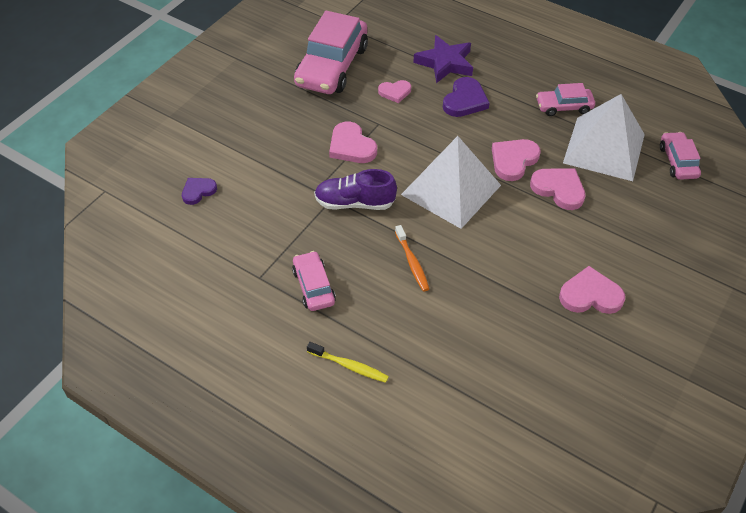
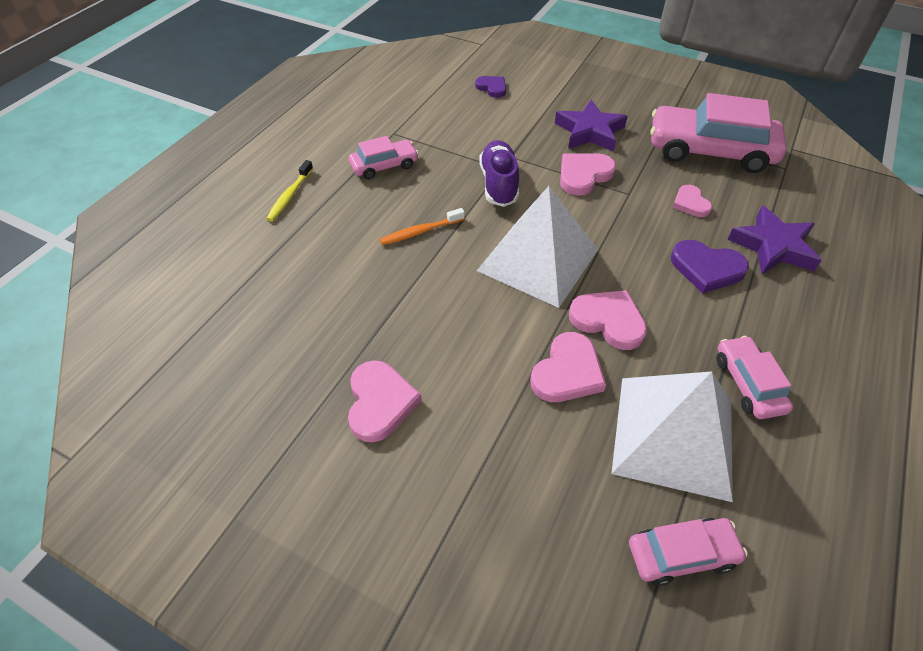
camera: 85 degrees right, 0 degrees up
(290, 132) = (590, 131): none -> purple star

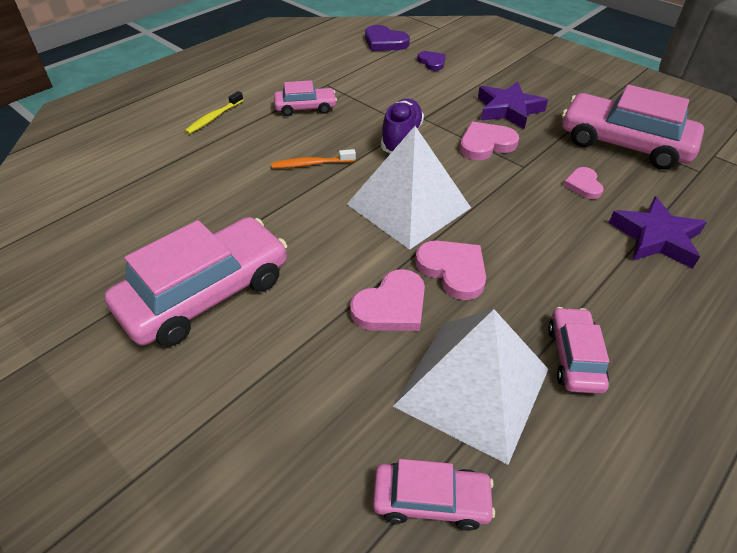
camera: 15 degrees right, 5 degrees down
(380, 402) = (206, 294): pink heart -> pink car
(706, 268) = (575, 244): purple heart -> purple heart (384, 42)

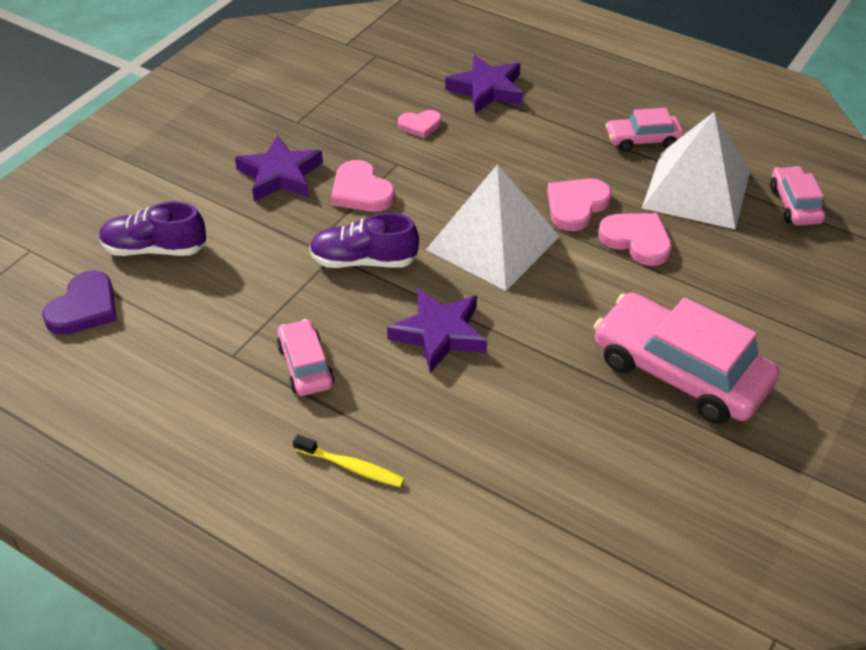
camera: 100 degrees left, 0 degrees up
(311, 164) = (439, 334): orange toothbrush -> purple star
(432, 62) = (155, 249): purple heart -> purple shoe
(624, 143) = (338, 95): pink car -> none

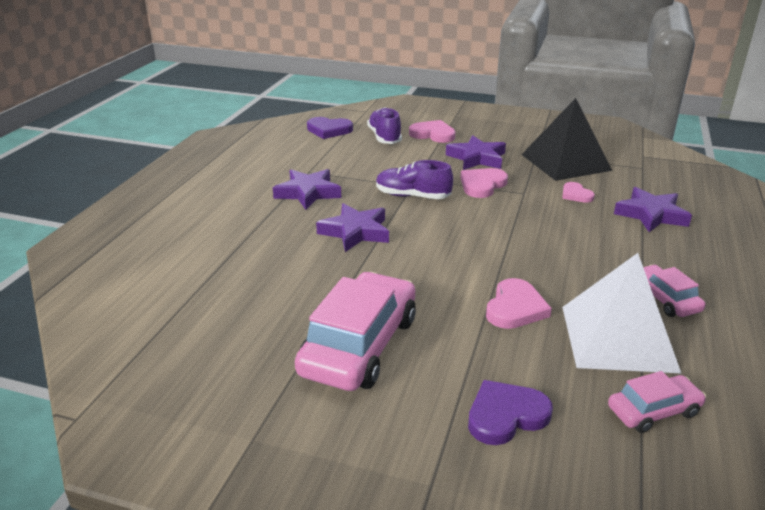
camera: 75 degrees right, 15 degrees down
(305, 366) = (308, 193): pink car -> purple star
(332, 105) = (565, 162): none -> black pyramid
(351, 467) = (229, 219): yellow toothbrush -> none
(364, 261) = (412, 196): purple shoe -> purple shoe turned 60 degrees counterclockwise
(492, 243) = (463, 240): white pyramid -> none
(576, 206) = (537, 272): pink heart -> pink heart (433, 134)
(794, 292) = (506, 415): none -> purple heart

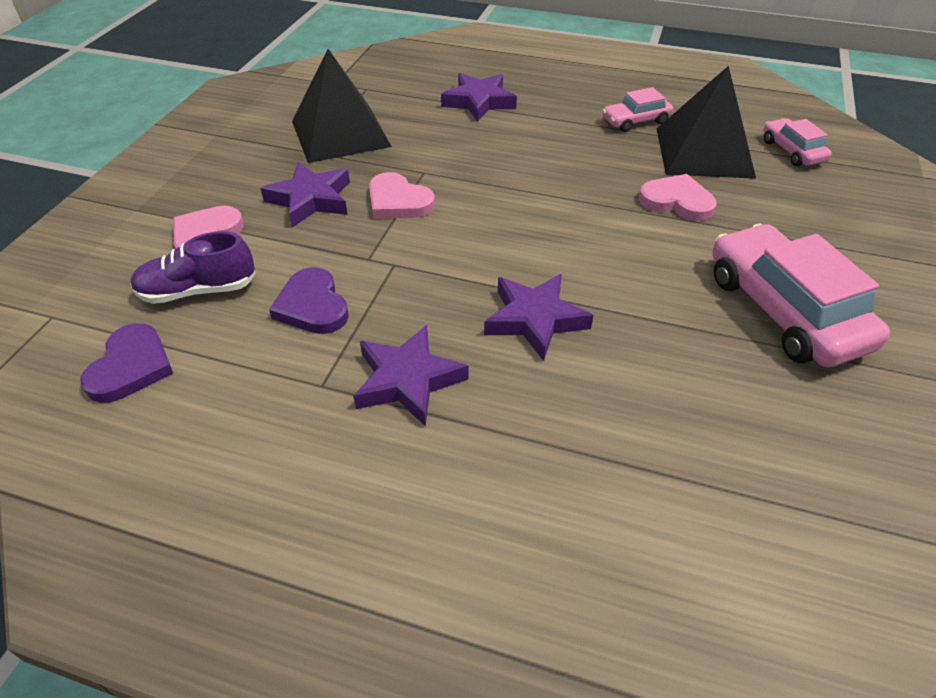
camera: 90 degrees left, 15 degrees up
(360, 345) = (784, 310): pink car -> pink car turned 45 degrees clockwise
(412, 196) = (427, 263): purple shoe -> none
(506, 415) = (838, 221): purple heart -> purple heart (312, 306)
(576, 195) = (431, 138): pink heart -> none
(618, 338) = (704, 152): white pyramid -> black pyramid

